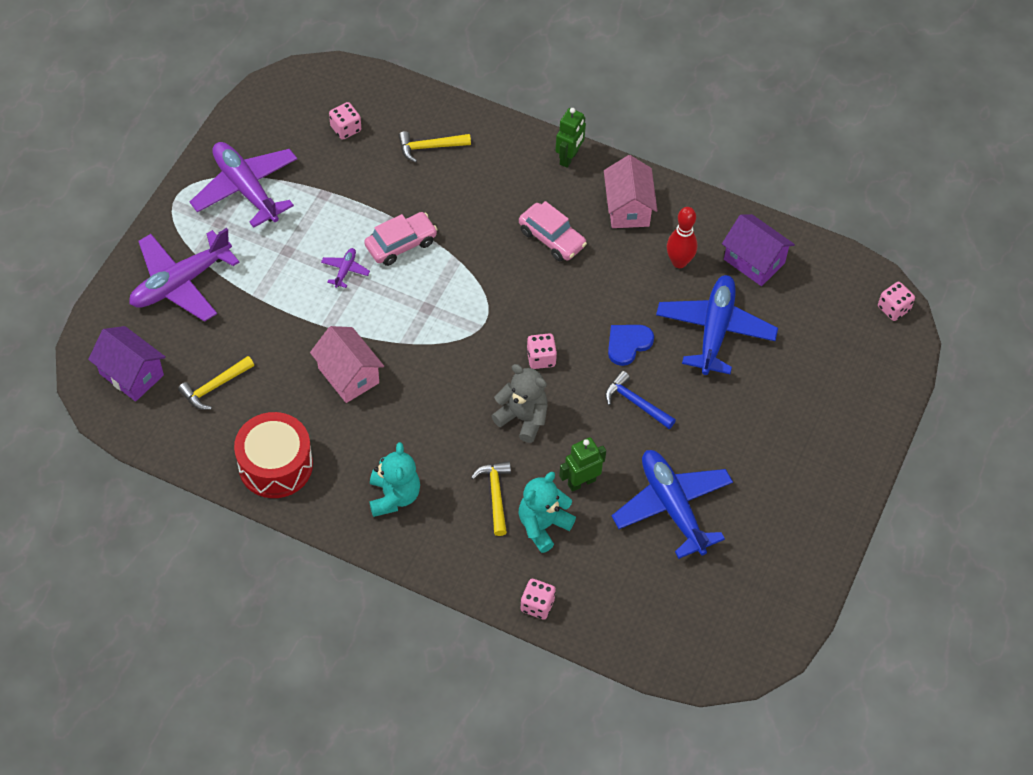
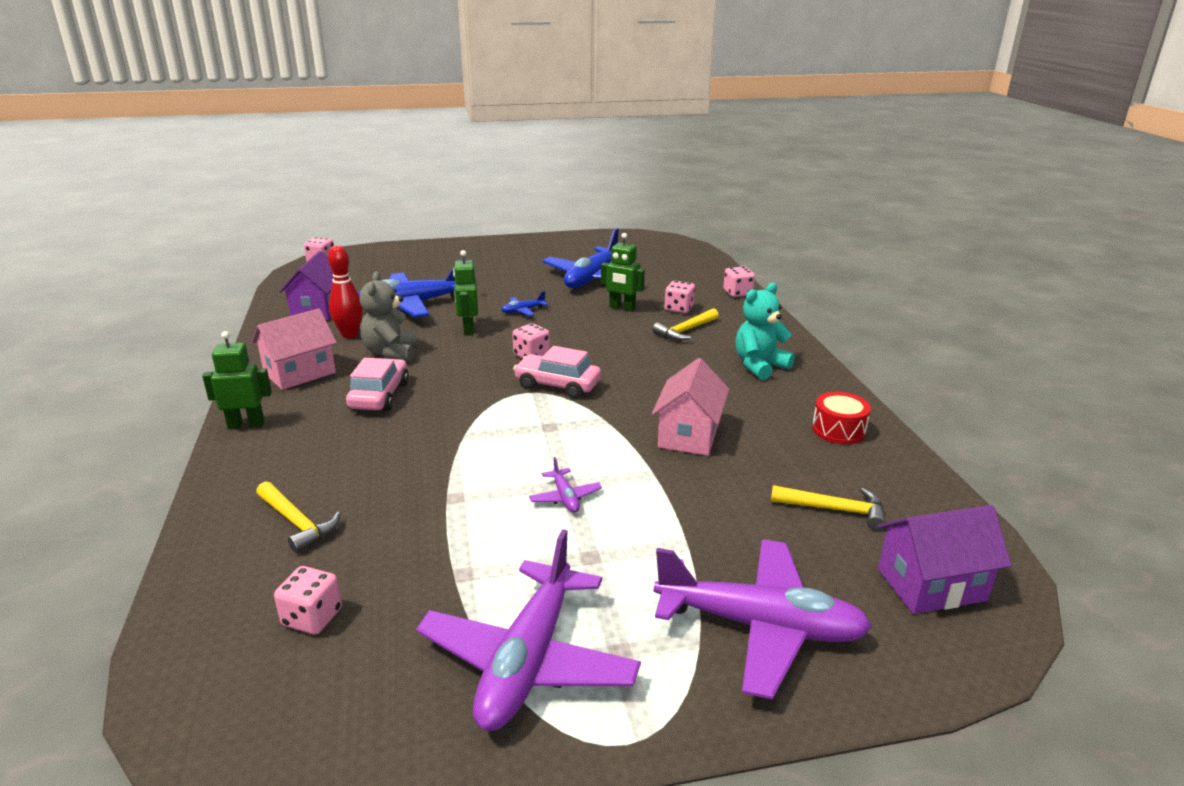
camera: 125 degrees left, 30 degrees down
(131, 374) = (931, 585): purple house -> purple house turned 75 degrees clockwise
(275, 465) = (838, 430): red drum -> red drum, size x0.58
(345, 270) = (565, 497): purple plane -> purple plane turned 90 degrees counterclockwise
(401, 244) = (482, 477): pink car -> pink car (557, 385)
(523, 418) = (602, 343): grey teddy bear -> grey teddy bear (391, 353)
(543, 525) = (679, 309): turquoise teddy bear -> pink dice
(628, 344) = (468, 329): blue heart -> green robot
(635, 403) = (523, 311): blue hammer -> blue plane

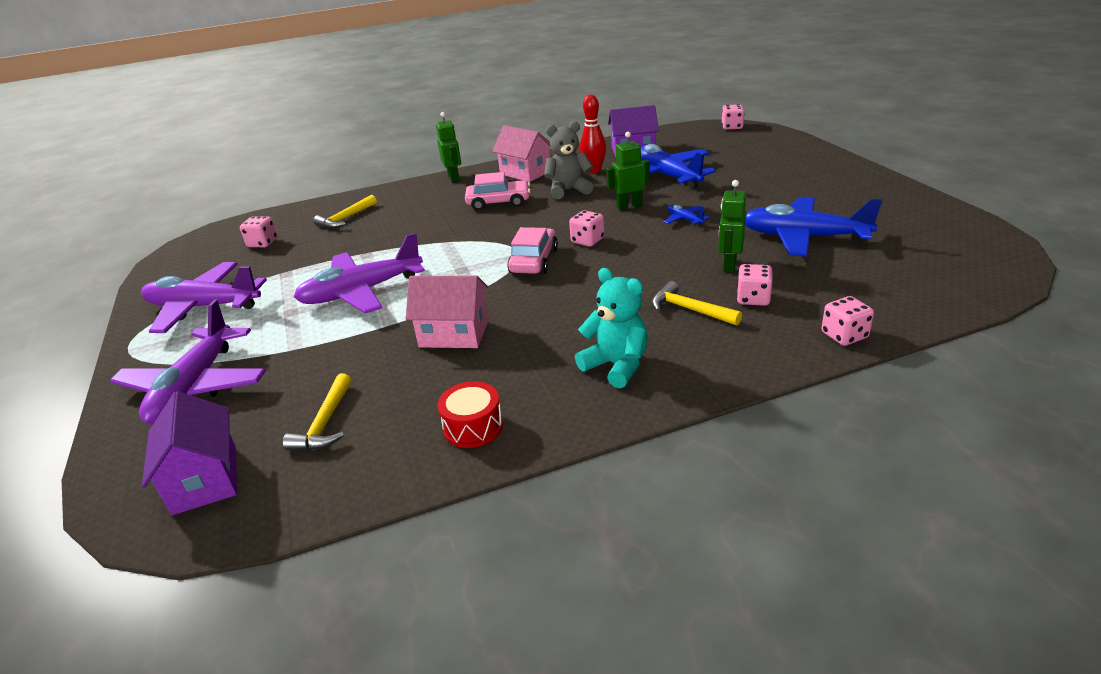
camera: 85 degrees right, 5 degrees up
(565, 497) = (361, 292): purple plane -> purple plane, size x2.38

